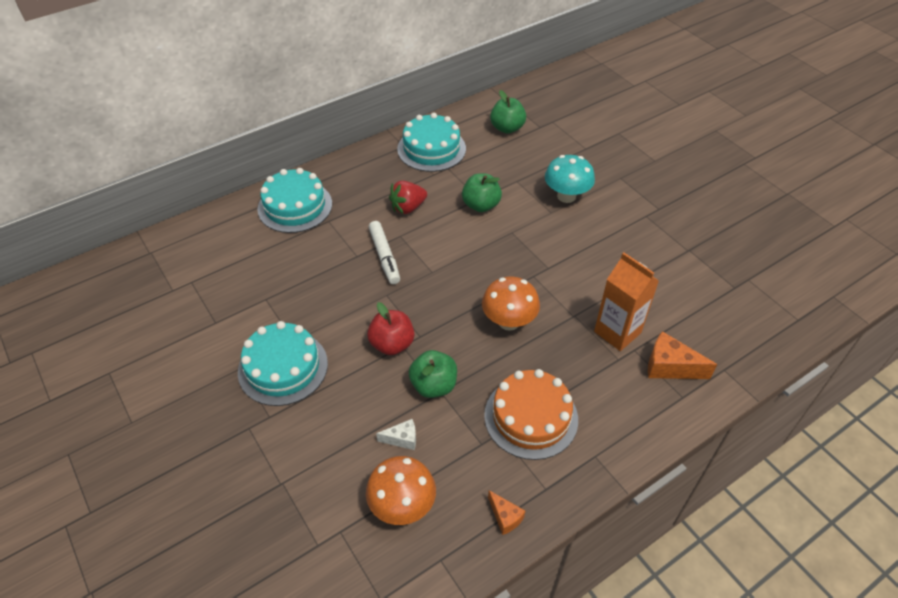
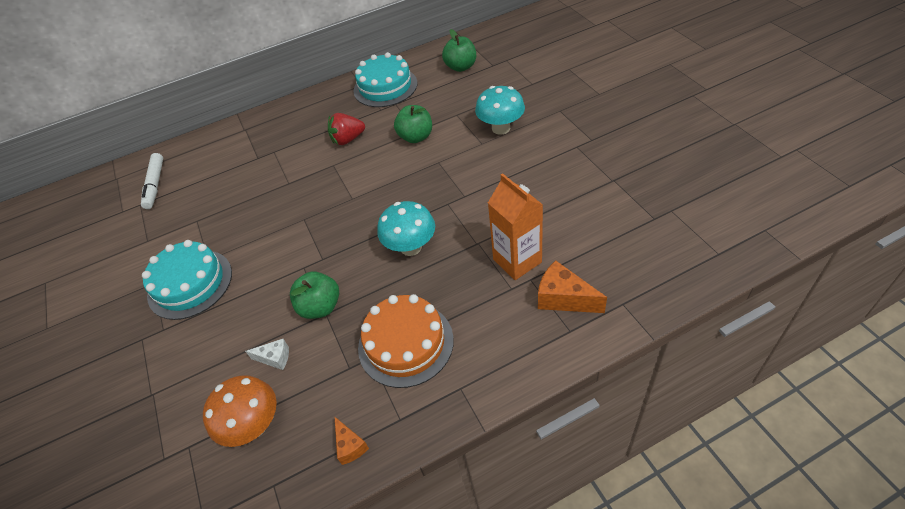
camera: 15 degrees right, 0 degrees up
(295, 206) = (249, 139): turquoise cake -> none
(384, 256) = (313, 184): white marker -> white marker (155, 185)
(392, 344) = (294, 265): red apple -> none
(509, 321) = (411, 247): orange mushroom -> turquoise mushroom

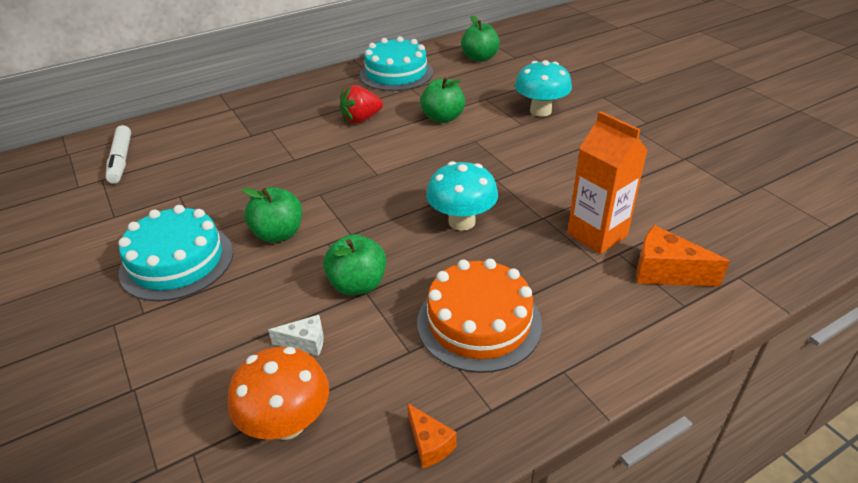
camera: 10 degrees left, 10 degrees down
(267, 258) = (278, 234): none -> green apple

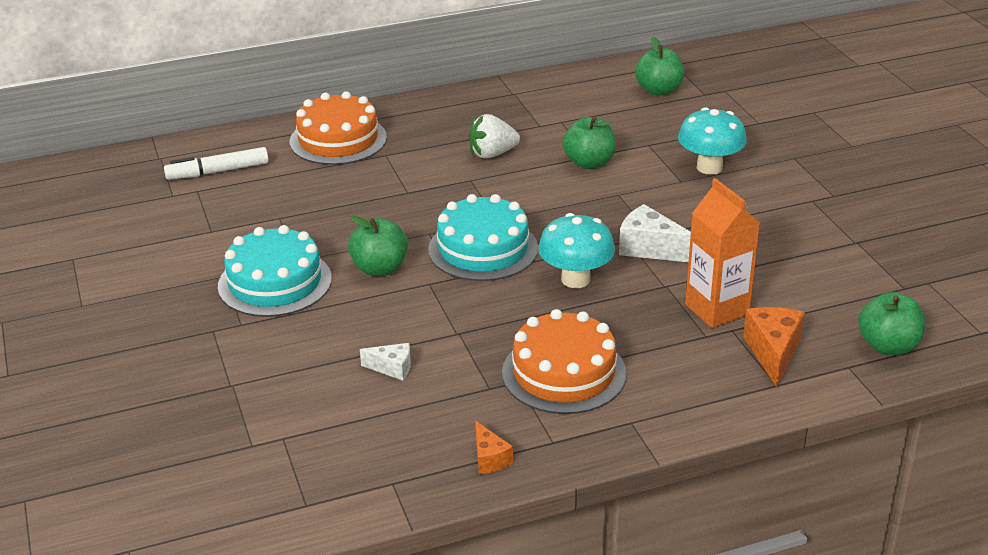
camera: 10 degrees right, 5 degrees down
(121, 160) = (218, 172): white marker -> white marker turned 75 degrees clockwise
(228, 121) = (338, 140): none -> orange cake
(287, 423) = (367, 427): orange mushroom -> none
(358, 285) = (452, 325): green apple -> green apple (888, 346)
(361, 119) = (492, 154): red strawberry -> white strawberry
(396, 73) = (548, 100): turquoise cake -> turquoise cake (483, 249)
(517, 184) = (650, 248): none -> white cheese
(665, 272) = (773, 353): orange cheese -> orange cheese turned 60 degrees clockwise

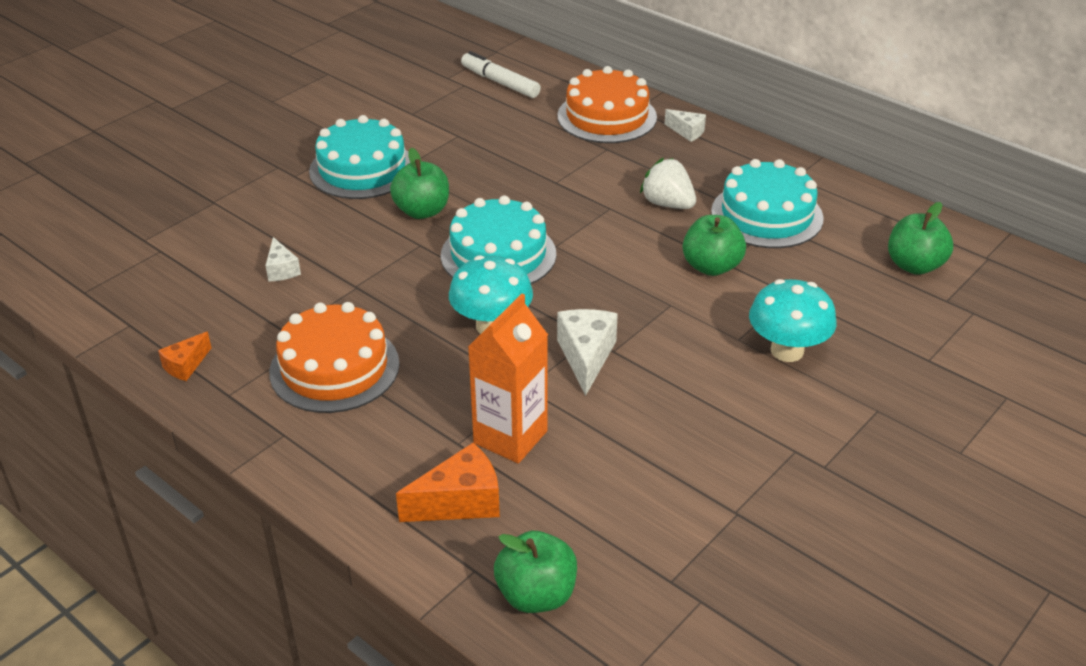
camera: 60 degrees right, 5 degrees up
(403, 114) = (687, 132): none -> white cheese
(548, 120) = (767, 215): none -> turquoise cake

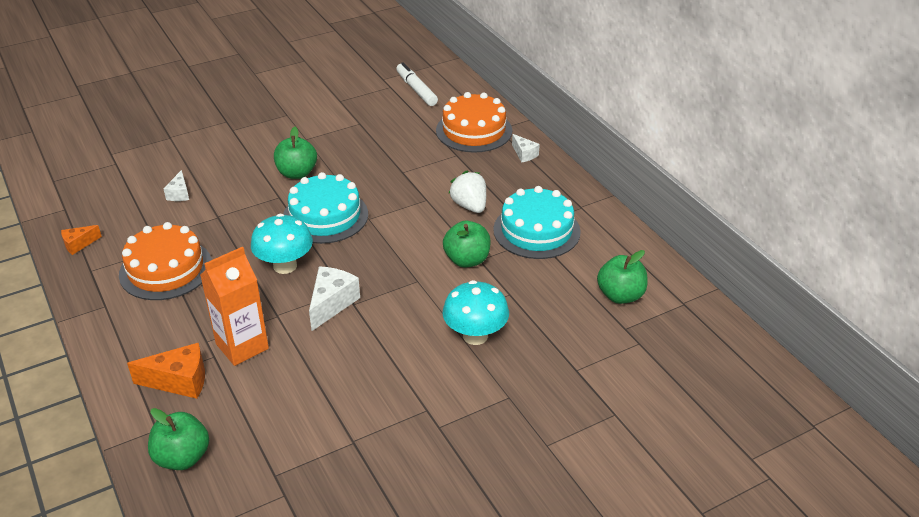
camera: 20 degrees right, 0 degrees up
(362, 169) = (279, 134): turquoise cake -> none

